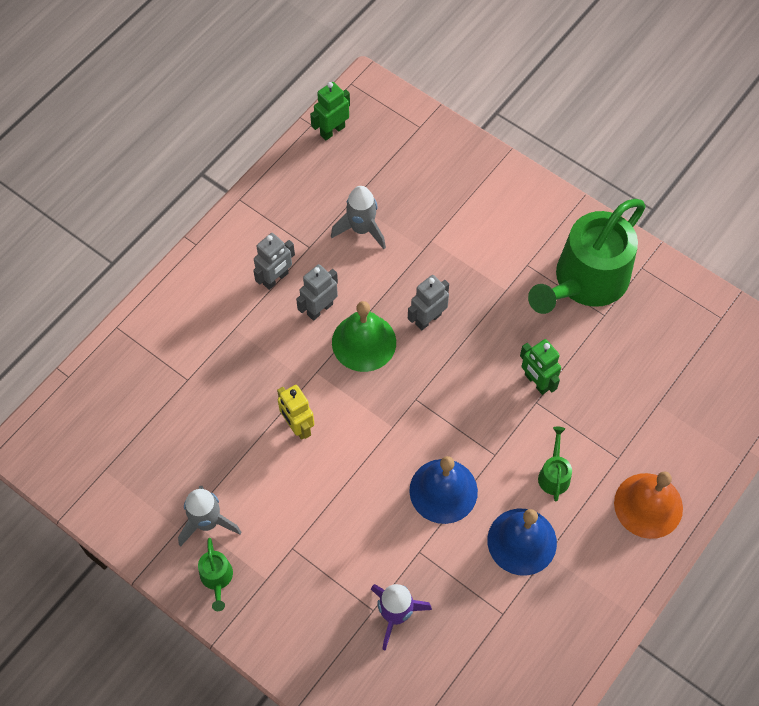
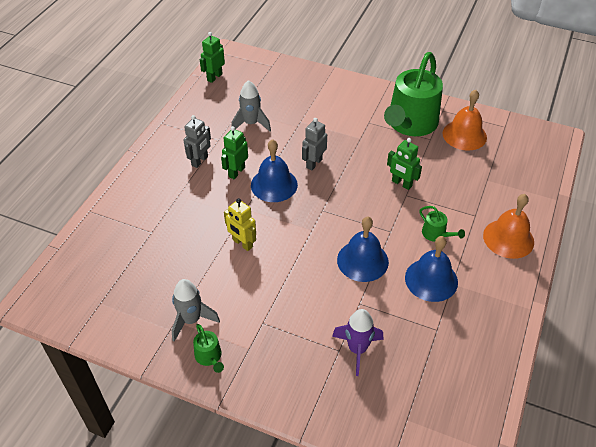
camera: 15 degrees left, 15 degrees down
(320, 309) = (236, 172): grey robot -> green robot
(364, 342) = (274, 184): green bell -> blue bell
(554, 475) = (436, 234): green watering can -> green watering can turned 150 degrees clockwise
(656, 319) = (464, 135): none -> orange bell

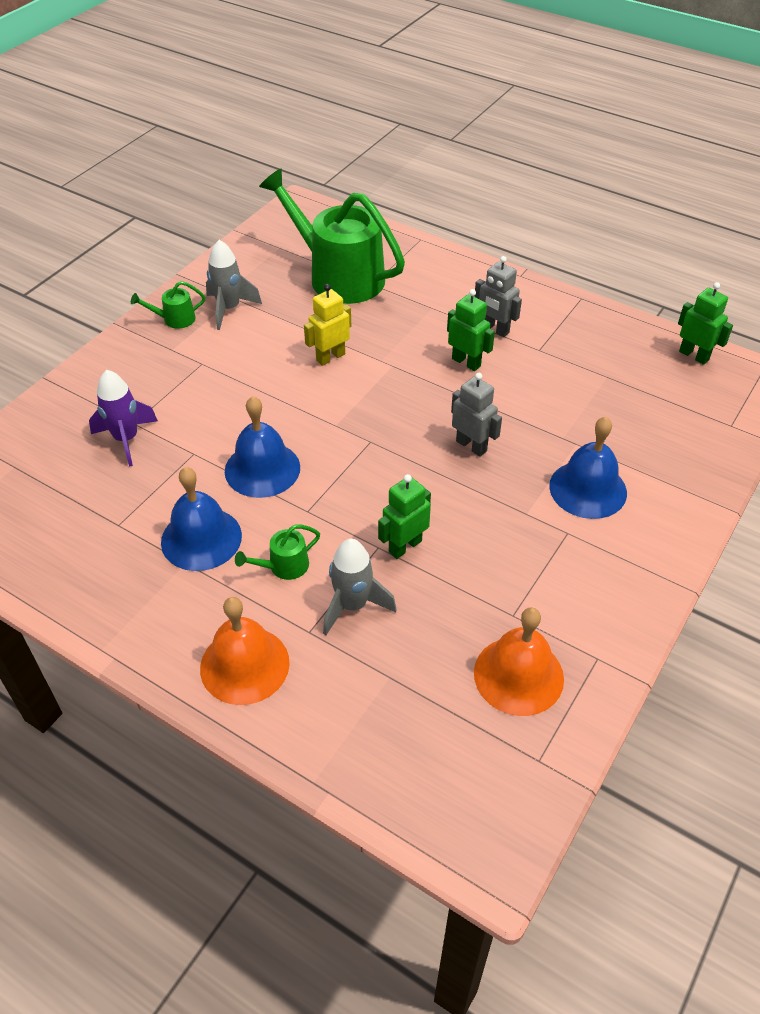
camera: 100 degrees right, 0 degrees up
(251, 124) = (573, 386): grey rocket -> grey rocket (353, 605)
(274, 184) = (433, 397): blue bell -> blue bell (588, 489)
(410, 124) = (559, 593): green watering can -> green watering can (339, 276)

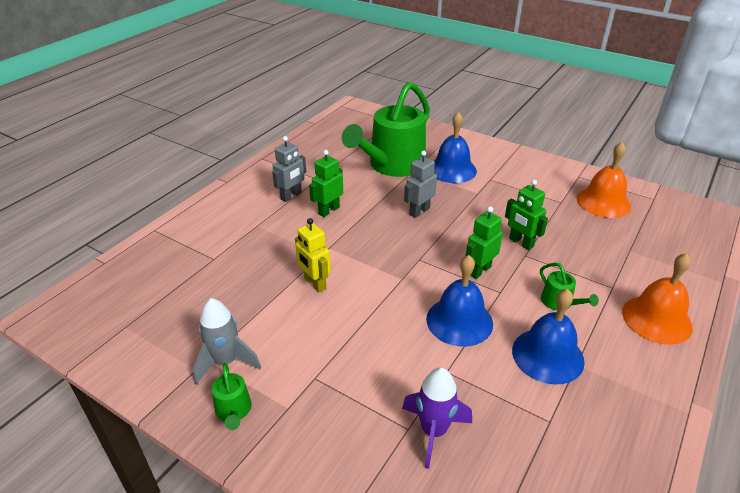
camera: 90 degrees left, 10 degrees down
(339, 276) = (194, 280): green watering can -> green watering can (392, 165)
(353, 605) = (581, 266): grey rocket -> none
(694, 355) = (330, 125): green robot -> green robot (479, 270)

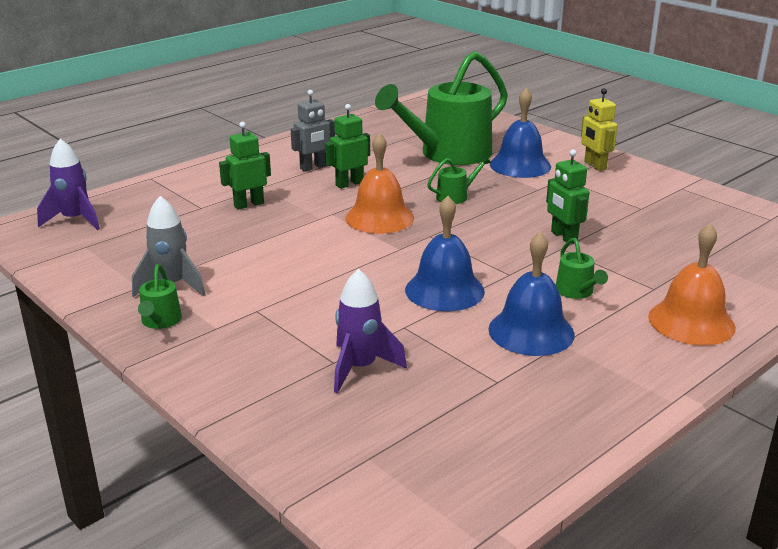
camera: 15 degrees right, 10 degrees down
(103, 294) = (75, 220): none -> purple rocket
(314, 283) = (298, 240): yellow robot -> yellow robot (594, 165)
(419, 211) = (455, 196): grey robot -> green watering can
(479, 270) = (496, 253): green robot -> green robot (249, 204)
(603, 202) = (698, 214): orange bell -> orange bell (379, 218)

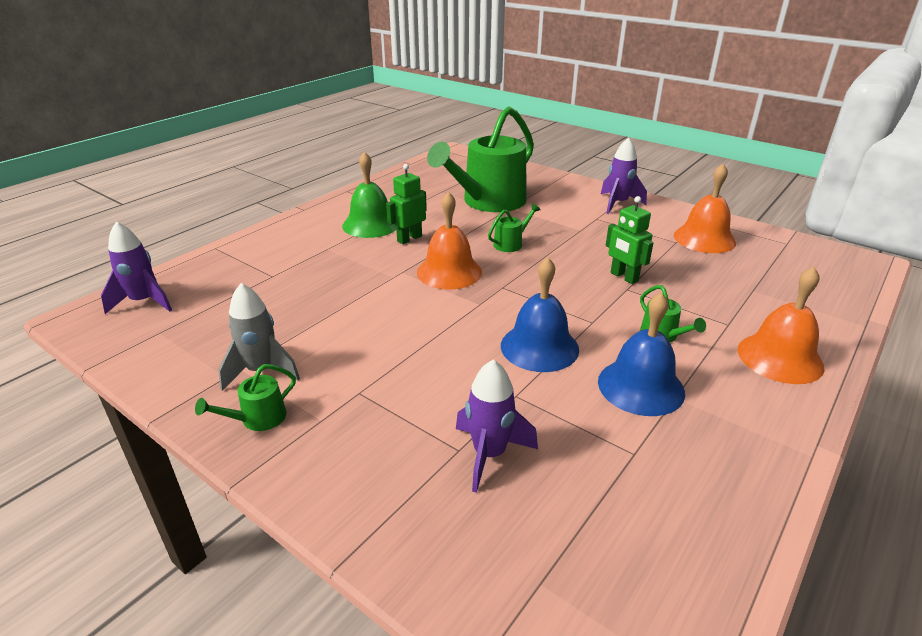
camera: 10 degrees left, 5 degrees up
(160, 321) = (258, 419): green watering can -> green watering can turned 60 degrees clockwise
(249, 204) = (319, 268): green robot -> none
(313, 167) = (371, 224): grey robot -> green bell
(520, 165) = (555, 208): blue bell -> none
(594, 165) = (618, 204): yellow robot -> purple rocket
(675, 207) = (704, 238): none -> orange bell

